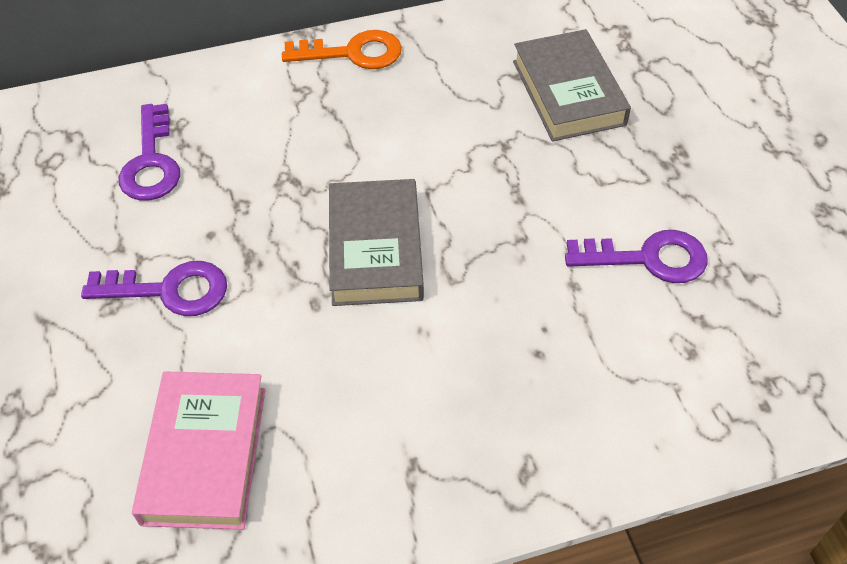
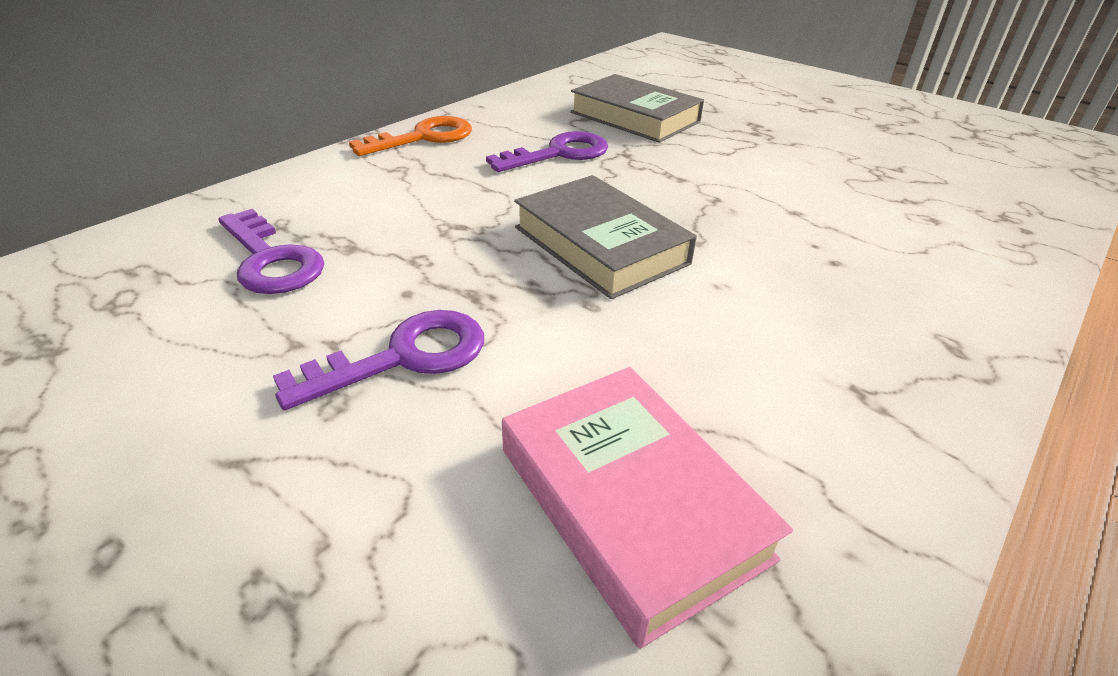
camera: 35 degrees left, 15 degrees down
(648, 258) = (822, 180): purple key -> purple key (559, 154)

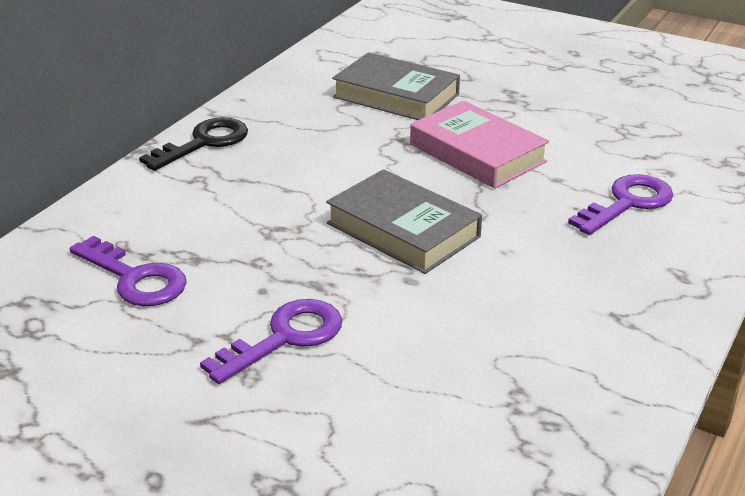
camera: 10 degrees left, 5 degrees down
(424, 137) = (204, 142): orange key -> black key
(559, 154) = (338, 145): purple key -> purple key (627, 203)
(630, 502) = (476, 404): pink book -> pink book (477, 153)

